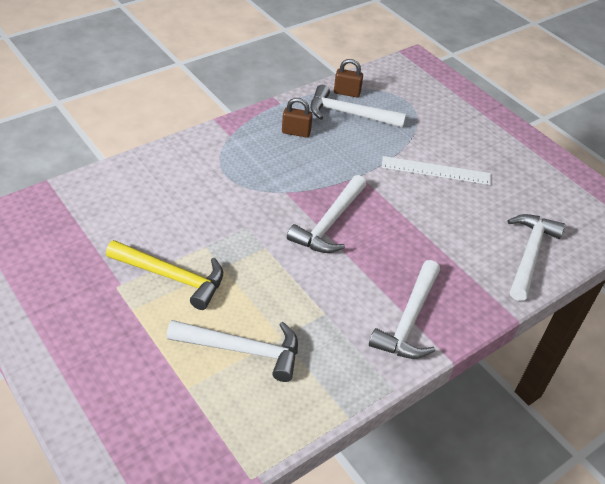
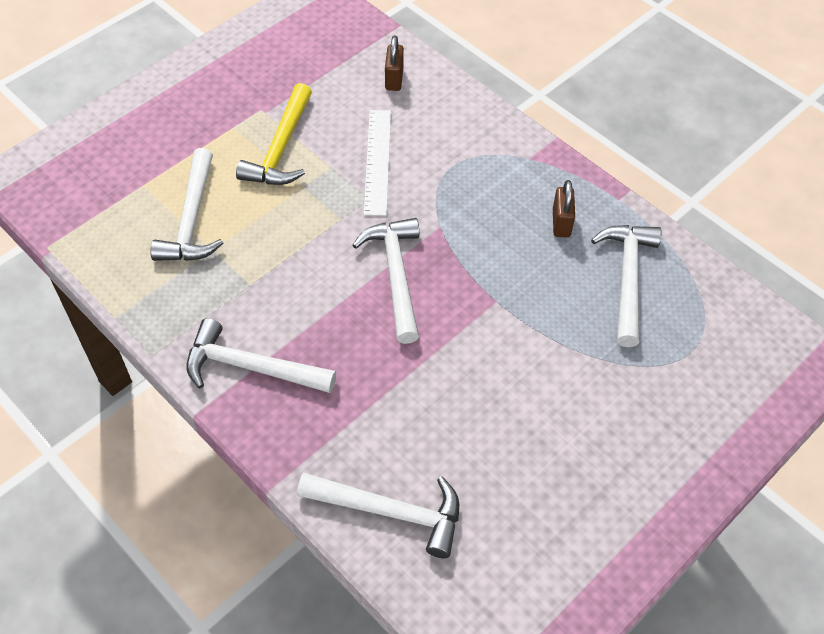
camera: 85 degrees right, 10 degrees up
(330, 223) = (395, 276): white hammer -> white hammer turned 60 degrees clockwise
(347, 93) = (678, 272): brown padlock -> brown padlock (394, 79)
(436, 170) = (536, 392): white ruler -> white ruler (378, 161)

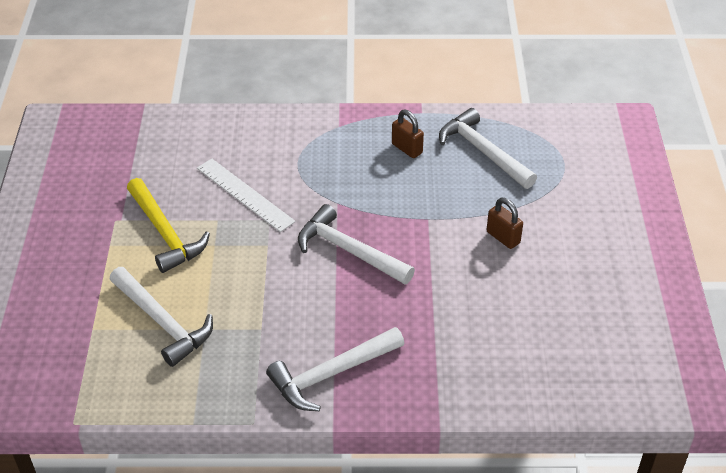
camera: 45 degrees left, 10 degrees down
(390, 511) = (524, 378): white hammer -> none
(394, 79) = (187, 138): brown padlock -> brown padlock (503, 237)

